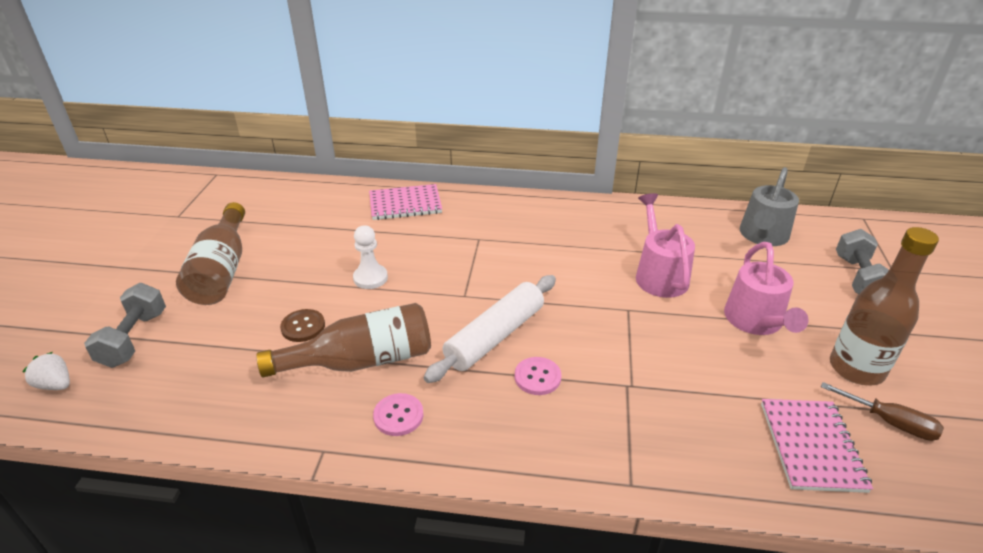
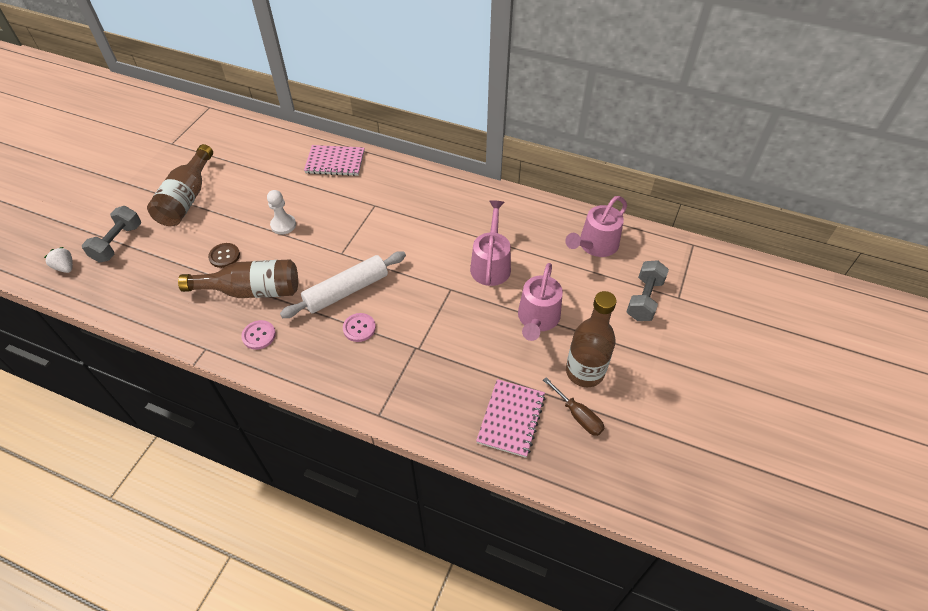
camera: 15 degrees right, 15 degrees up
(762, 236) = (595, 245): grey watering can -> pink watering can

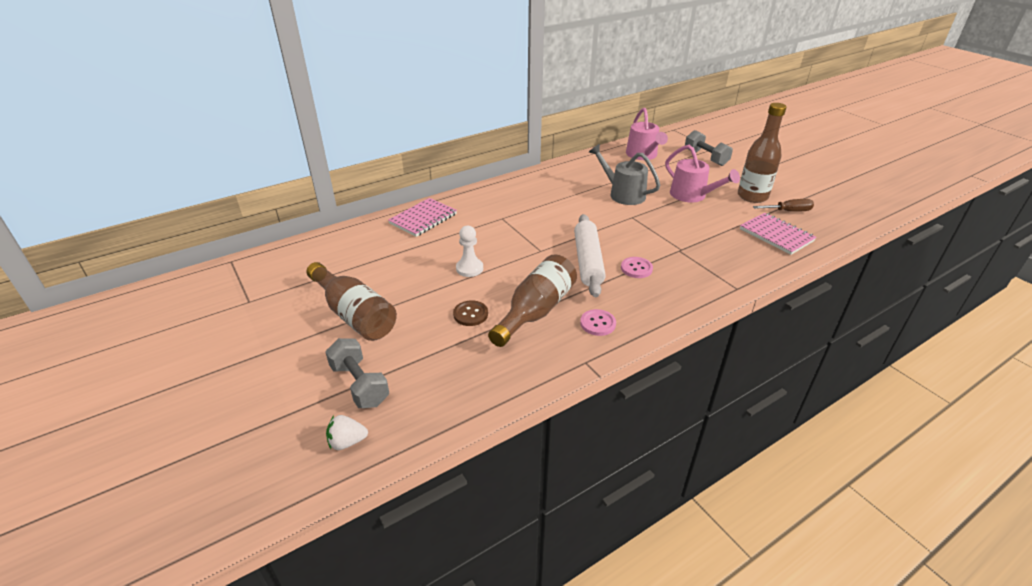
camera: 55 degrees left, 15 degrees down
(491, 264) = (623, 194): pink watering can -> grey watering can

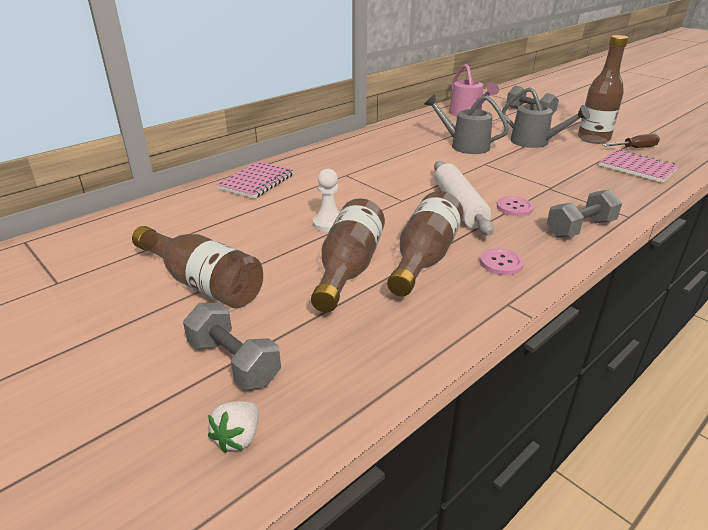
camera: 10 degrees left, 5 degrees down
(347, 442) = (238, 437): white strawberry -> white strawberry turned 45 degrees counterclockwise
(470, 314) = (348, 268): brown button -> brown bottle
(684, 297) = (580, 228): none -> grey dumbbell
(692, 196) = (535, 142): pink watering can -> grey watering can

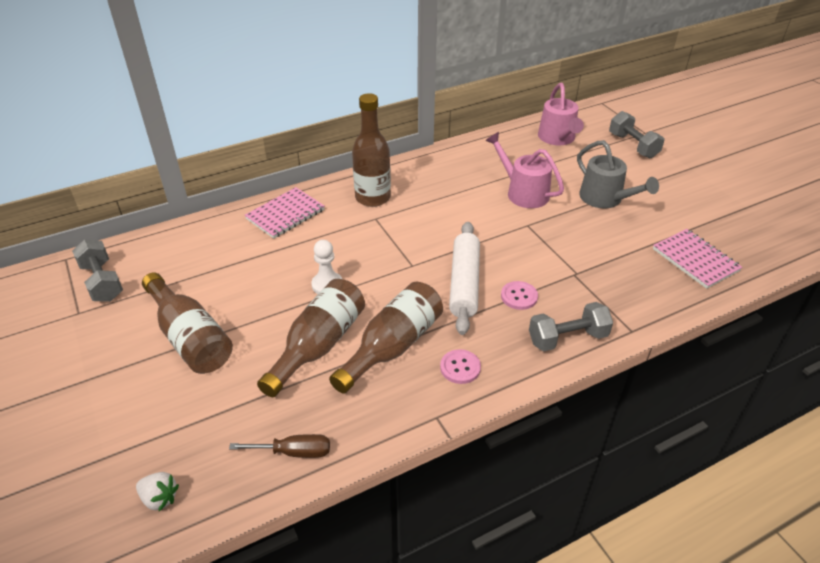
camera: 15 degrees right, 10 degrees up
(234, 362) = (183, 428): grey dumbbell -> grey dumbbell (102, 282)
(238, 437) = (160, 498): white strawberry -> white strawberry turned 105 degrees counterclockwise
(464, 145) = (523, 192): grey watering can -> pink watering can
(593, 139) = (678, 204): brown bottle -> brown bottle (373, 198)
(635, 148) = (717, 227): brown screwdriver -> brown screwdriver (294, 452)

